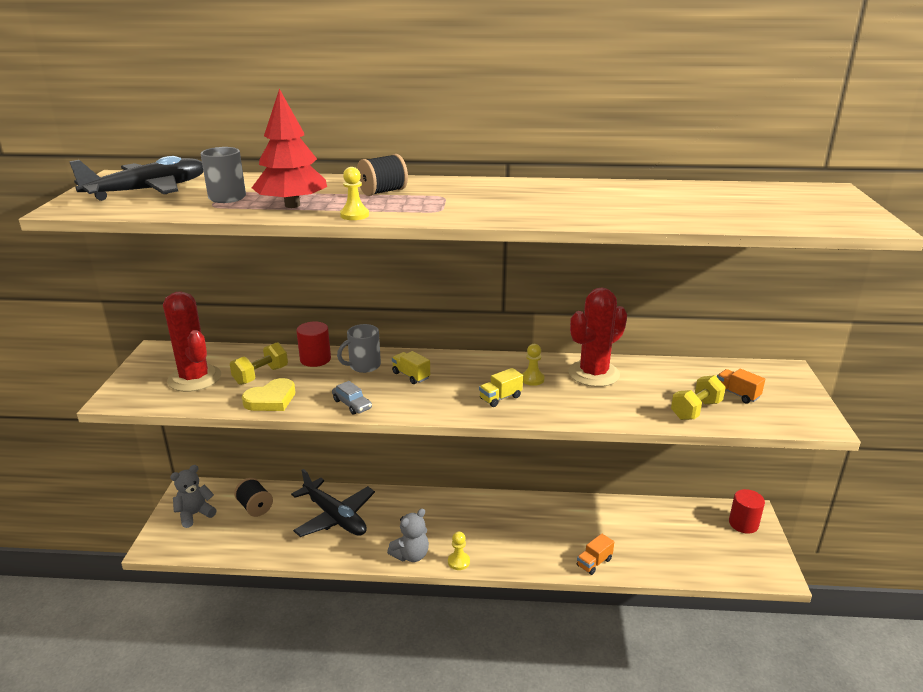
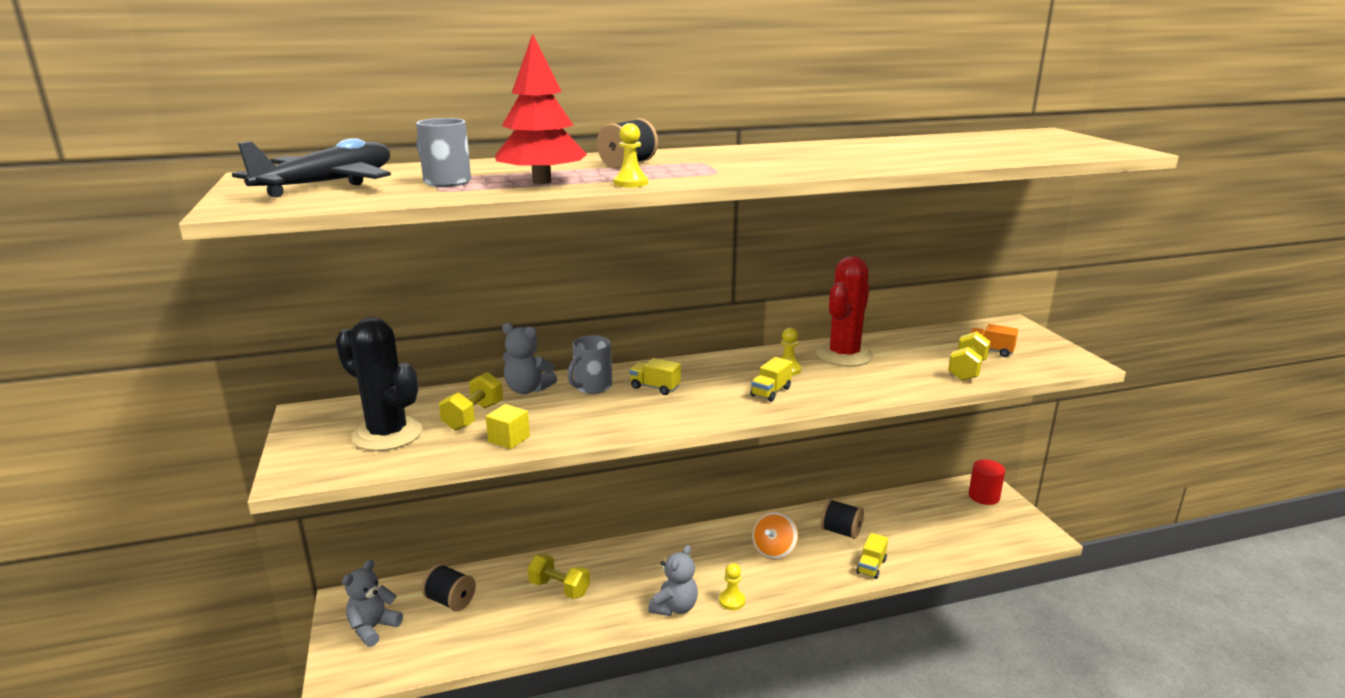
camera: 20 degrees left, 5 degrees down
(194, 378) = (387, 434): red cactus -> black cactus
(271, 399) = (509, 439): yellow heart -> yellow cube
(315, 359) = (527, 389): red cylinder -> grey teddy bear
(335, 517) = (559, 588): black plane -> yellow dumbbell
(352, 404) = (612, 426): grey car -> none
(519, 528) = (774, 551): none -> orange spinning top
(587, 525) = (841, 531): none -> black spool
(594, 562) = (871, 566): orange truck -> yellow truck

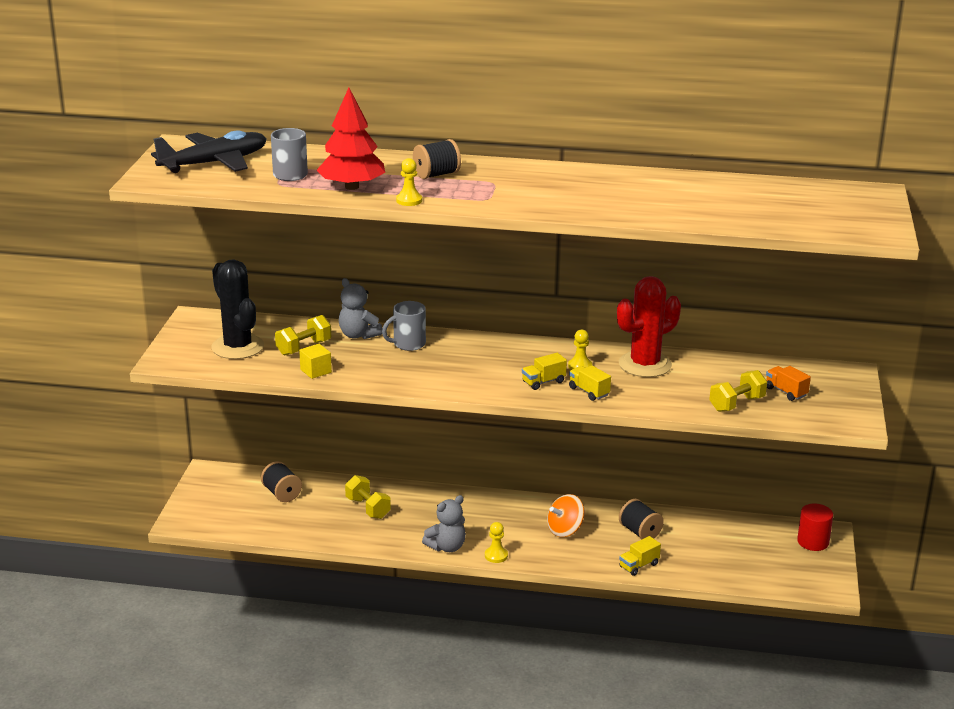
camera: 25 degrees right, 5 degrees up
(373, 628) = (218, 496): grey teddy bear -> none
(655, 387) = (456, 356): yellow truck -> yellow truck (589, 392)

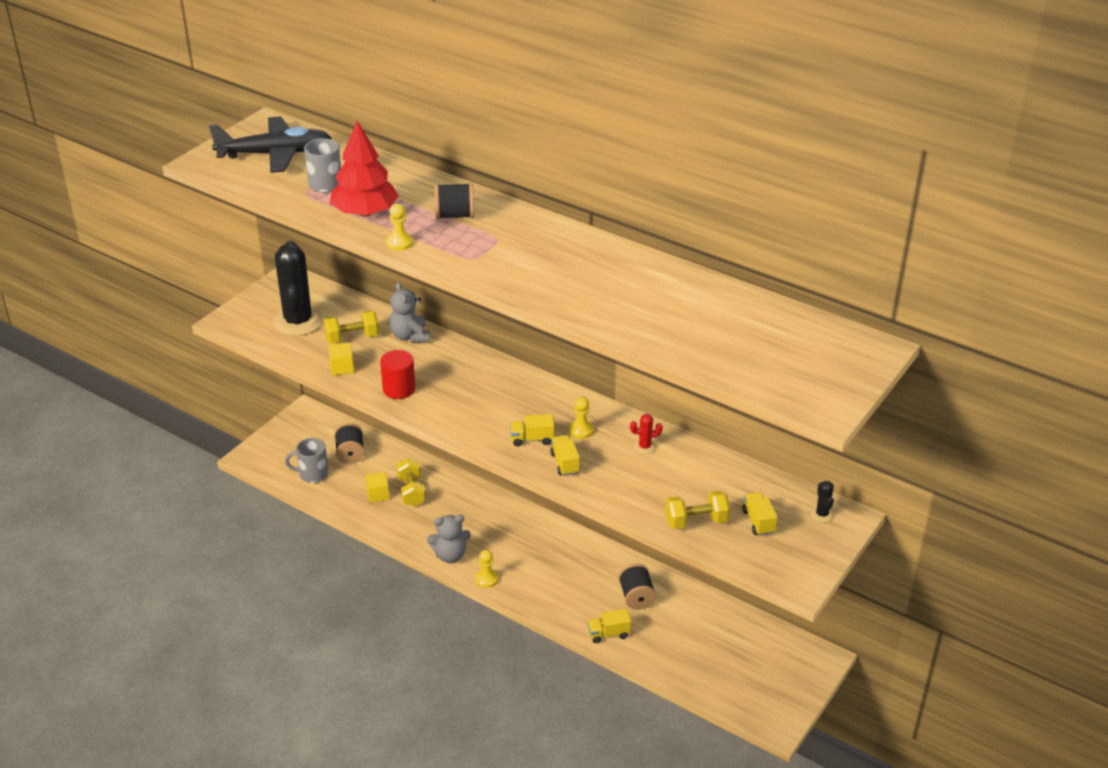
camera: 25 degrees right, 10 degrees up
(337, 518) = (378, 494): none -> yellow cube
(408, 344) = (445, 359): grey mug -> grey mug (312, 474)
(565, 530) = (568, 572): orange spinning top -> none
(645, 365) = (645, 447): red cactus -> red cactus, size x0.41
(786, 392) = (758, 522): orange truck -> yellow truck
(813, 542) = (798, 664): red cylinder -> red cylinder (399, 389)
(830, 375) = (822, 514): none -> black cactus

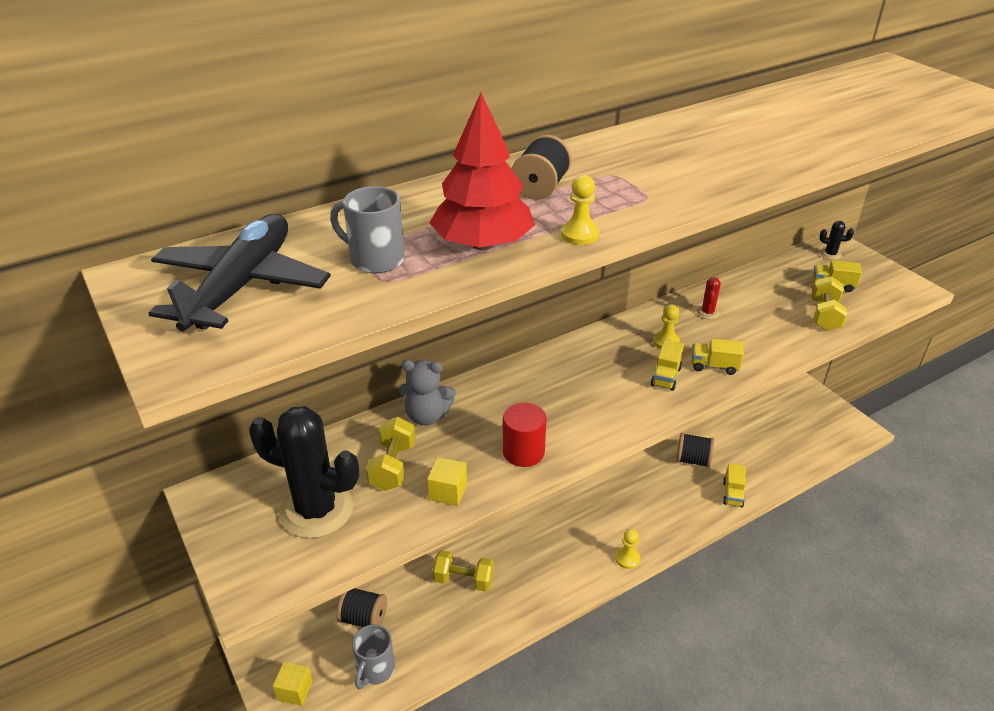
camera: 65 degrees left, 0 degrees up
(378, 494) = (450, 613): yellow cube -> yellow cube (294, 690)
(450, 555) = (579, 577): grey teddy bear -> none

